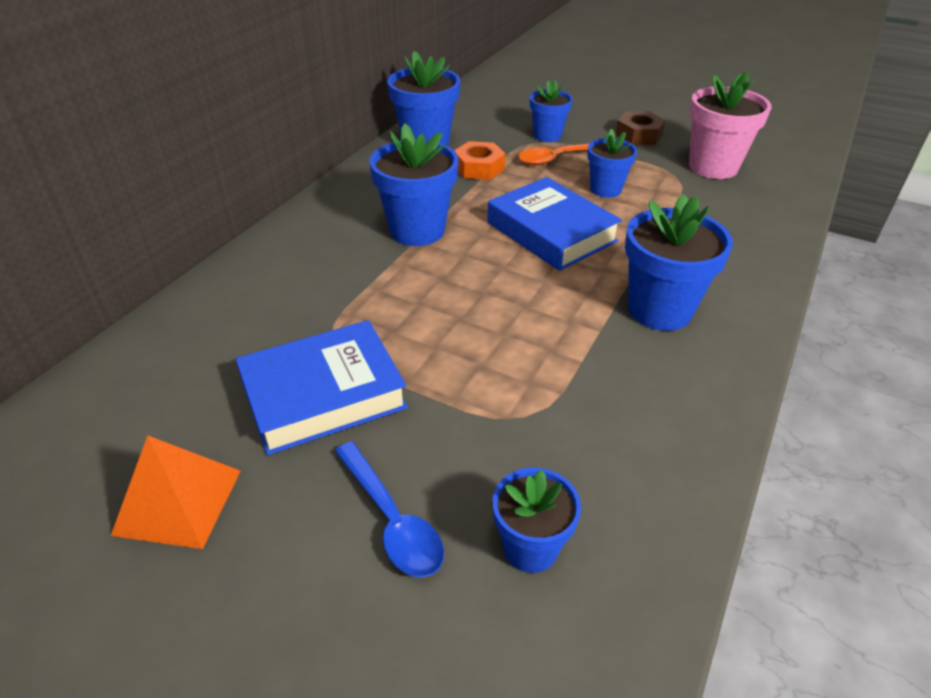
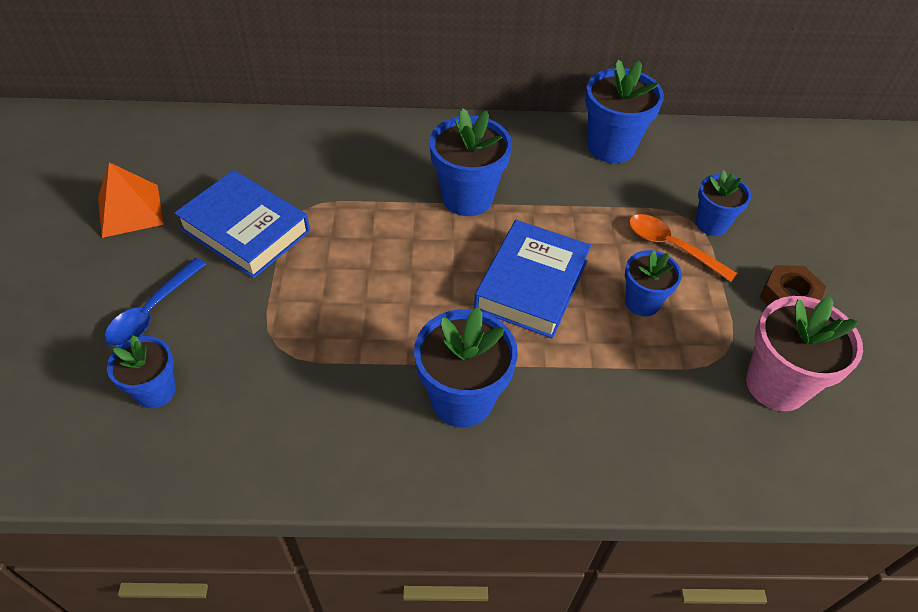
camera: 60 degrees right, 10 degrees up
(479, 168) = (601, 197): orange nut -> none

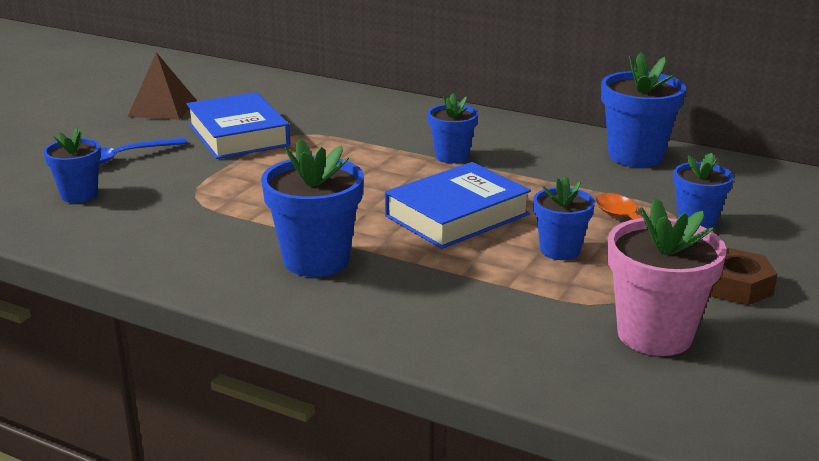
camera: 30 degrees right, 25 degrees down
(130, 210) = (162, 108): orange pyramid -> brown pyramid
(467, 198) = (452, 156): blue flower pot -> blue flower pot, size x0.62

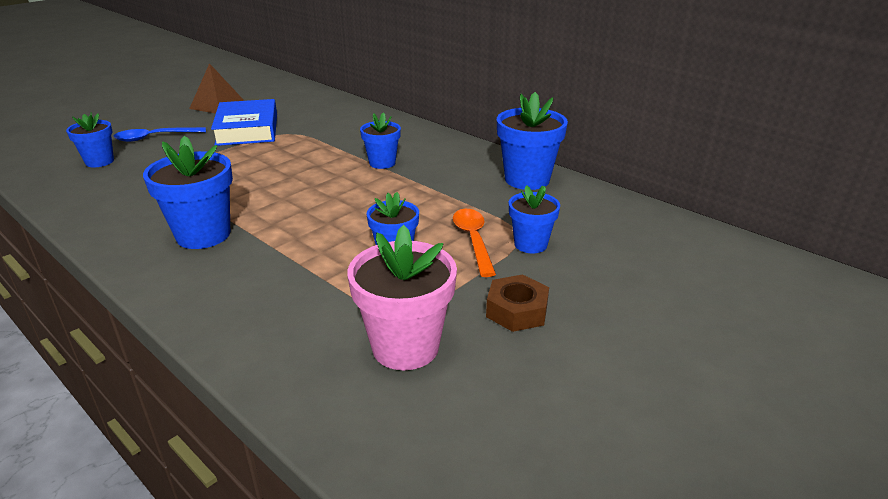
camera: 15 degrees right, 5 degrees up
(457, 215) = (342, 212): blue book -> none

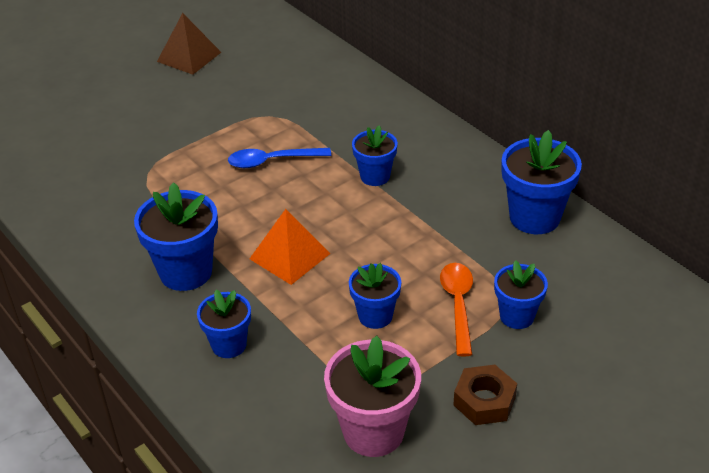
camera: 10 degrees right, 10 degrees up
(99, 161) = (69, 150): blue flower pot -> blue flower pot (229, 345)
(155, 138) = (123, 113): blue spoon -> blue spoon (272, 161)
(247, 129) = (225, 105): blue book -> none
(307, 217) = (289, 256): none -> orange pyramid

